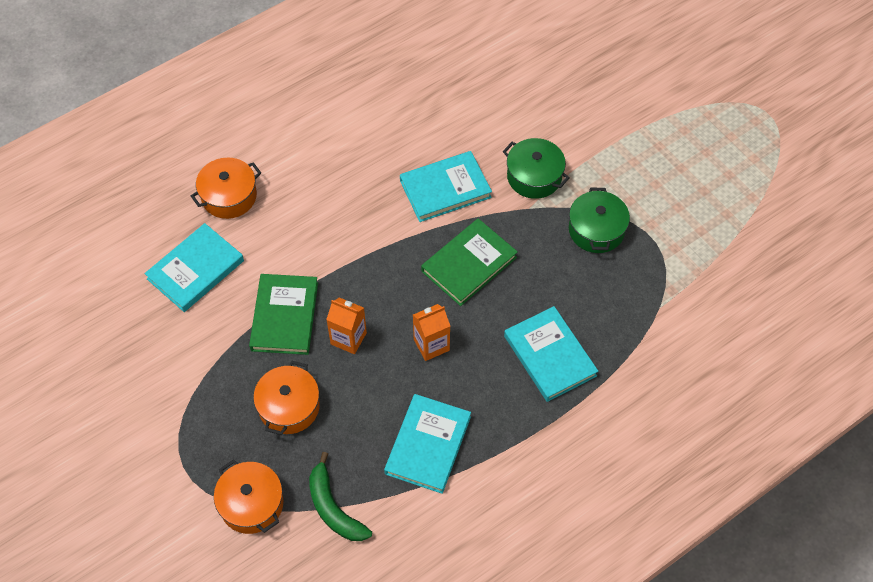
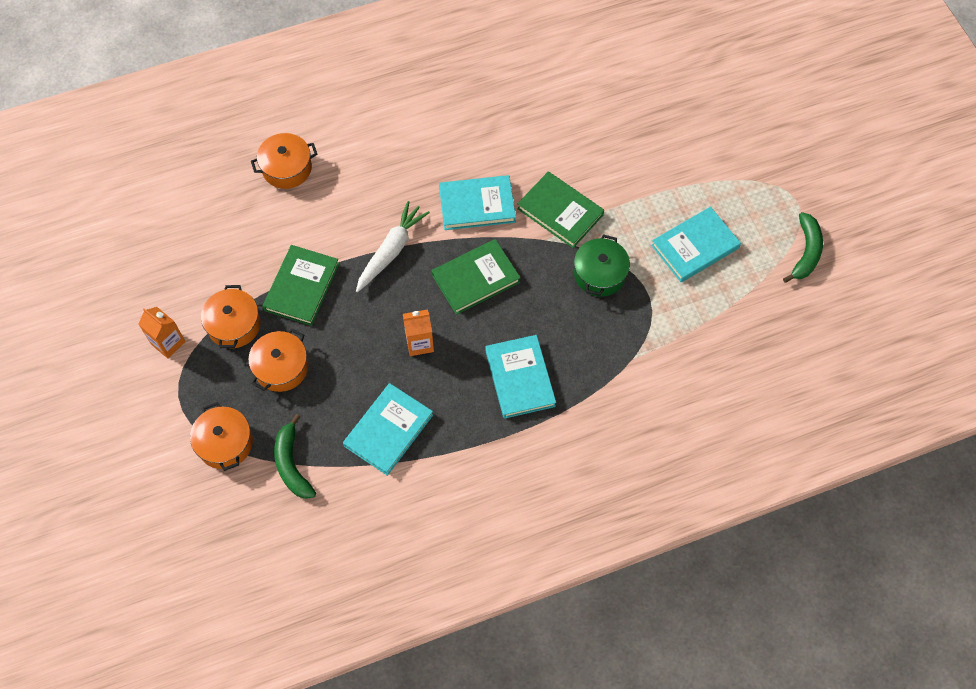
camera: 15 degrees right, 5 degrees up
(195, 270) = (239, 227): turquoise book -> turquoise book (695, 246)
(222, 374) = (234, 325): none -> orange pot
(348, 338) = (350, 320): orange carton -> orange carton (168, 343)
(369, 256) = (391, 251): none -> white carrot
(534, 177) = (560, 212): green pot -> green book
(795, 161) = (806, 252): none -> green banana

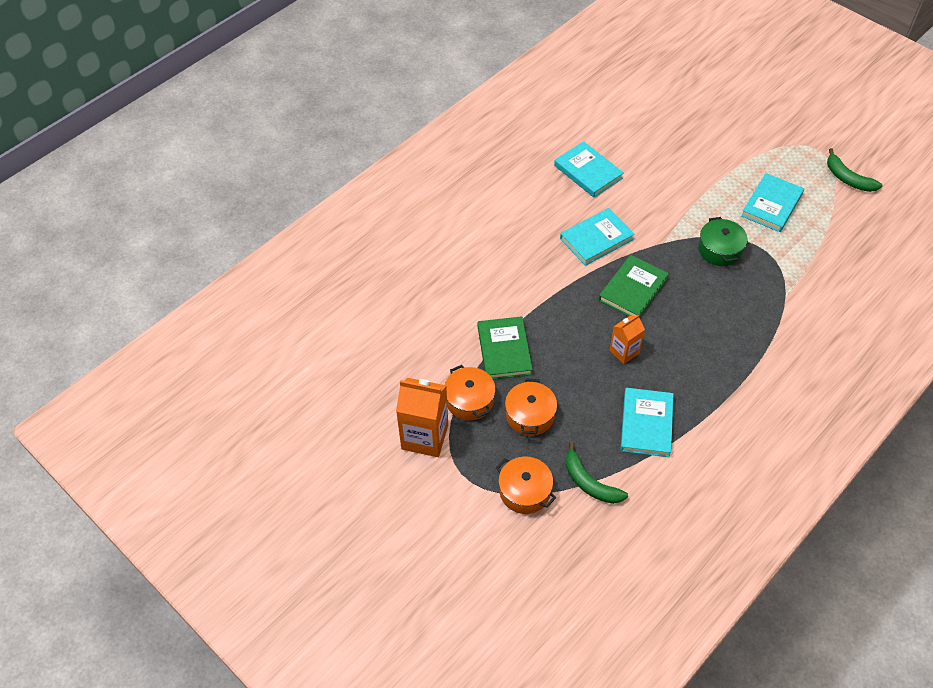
camera: 25 degrees left, 10 degrees down
(168, 343) = (425, 437): orange carton -> orange carton, size x1.71
(287, 168) = (431, 270): orange pot -> none
(391, 251) = (555, 296): white carrot -> none
(520, 378) = (716, 344): turquoise book -> turquoise book (588, 172)
(560, 212) = (660, 220): green book -> none
(806, 252) = (848, 178): green banana -> green banana turned 150 degrees clockwise

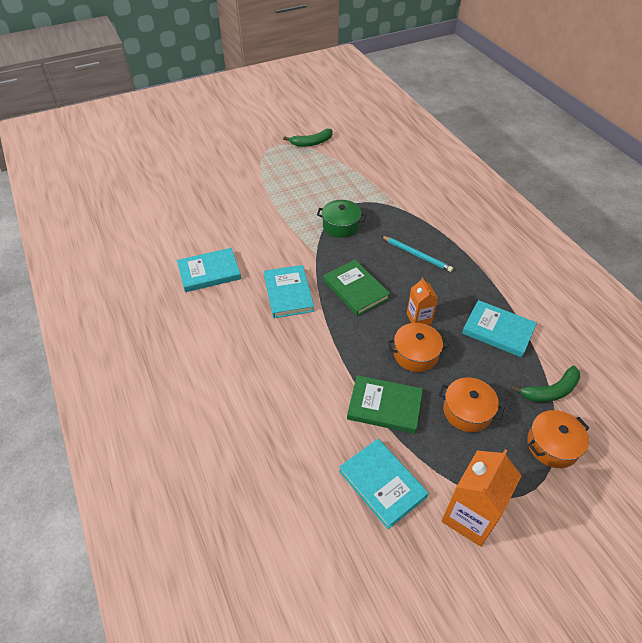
camera: 70 degrees left, 5 degrees down
(469, 400) = (435, 457): orange pot -> orange pot (415, 354)
(717, 328) = (417, 255): none -> turquoise pencil
(771, 205) = (313, 184): turquoise book -> turquoise book (382, 484)

